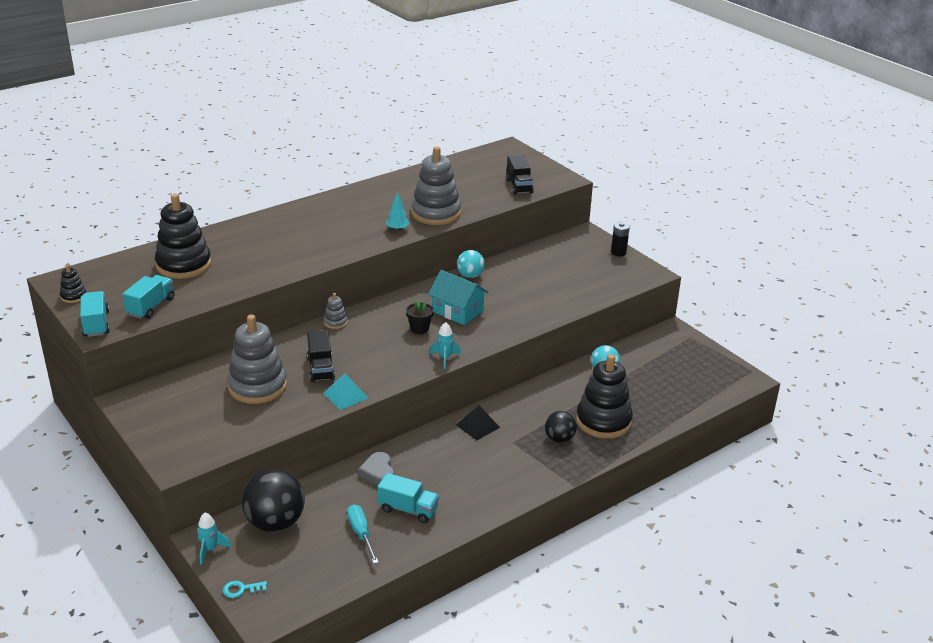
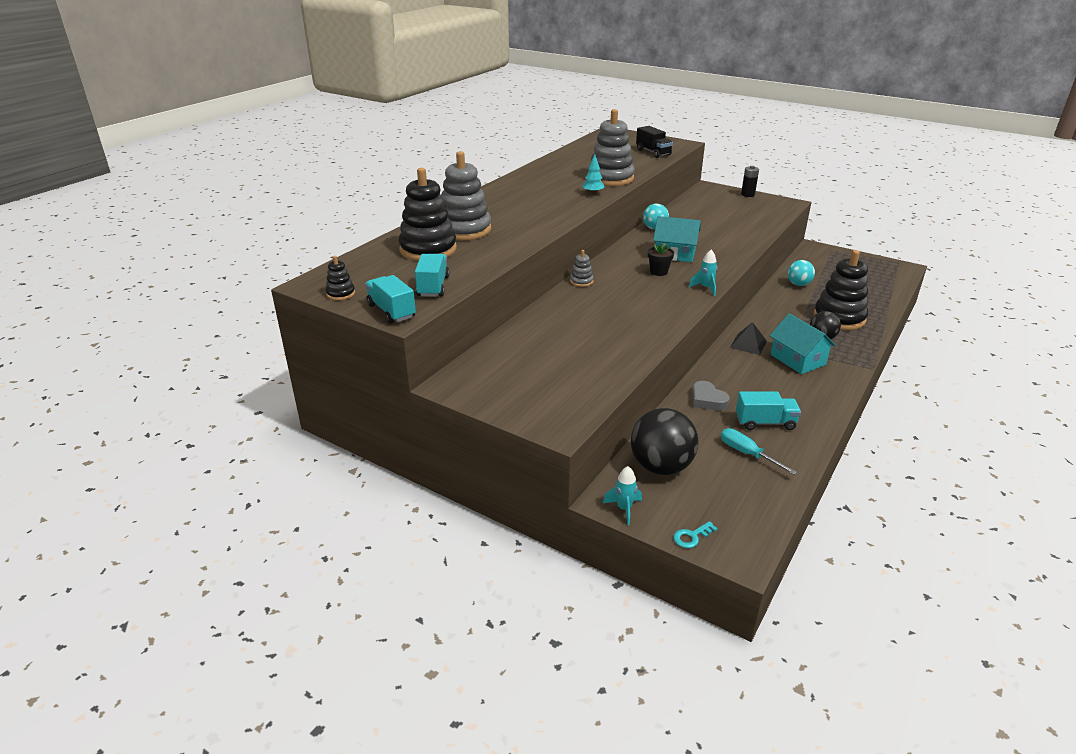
camera: 20 degrees left, 0 degrees up
(257, 386) = (567, 344): grey stacking toy -> grey stacking toy (464, 230)
(320, 368) = (609, 318): black truck -> none
(345, 395) = (655, 333): turquoise pyramid -> none
(508, 455) = (797, 360): none -> turquoise house

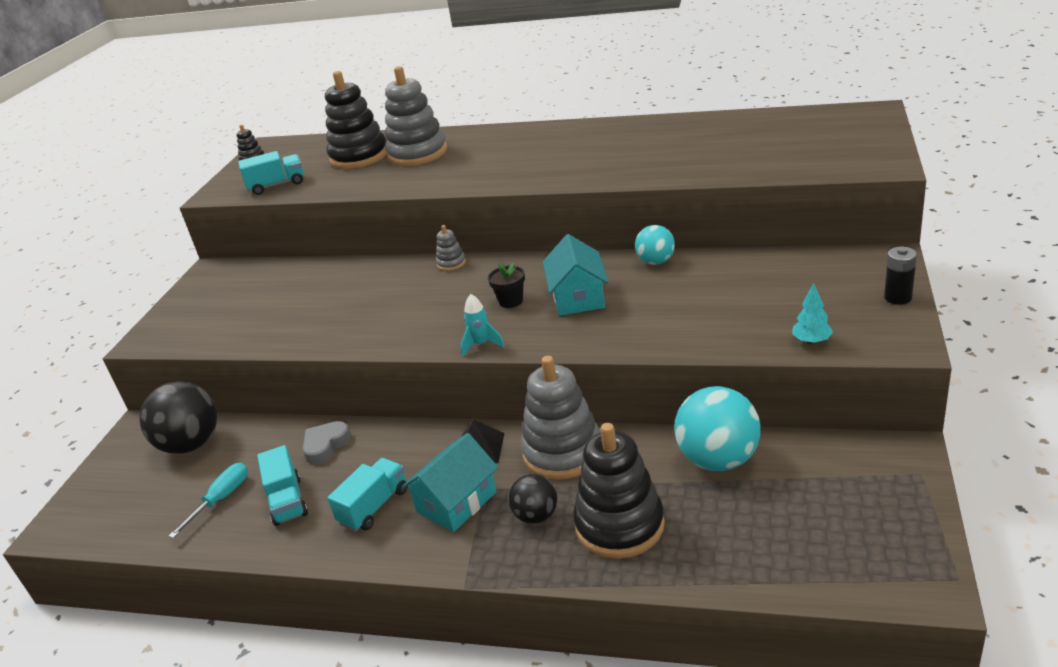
camera: 75 degrees right, 0 degrees up
(391, 311) = (224, 187): turquoise truck -> turquoise truck (374, 506)
(593, 193) = (584, 174): turquoise tree -> turquoise tree (811, 341)
(610, 178) = (653, 167): grey stacking toy -> grey stacking toy (562, 452)
(624, 509) = (124, 439): turquoise rocket -> none
(653, 152) = (807, 160): black truck -> none
(692, 537) = (83, 490): turquoise key -> none
(798, 284) = (718, 460): turquoise ball -> turquoise ball, size x1.76

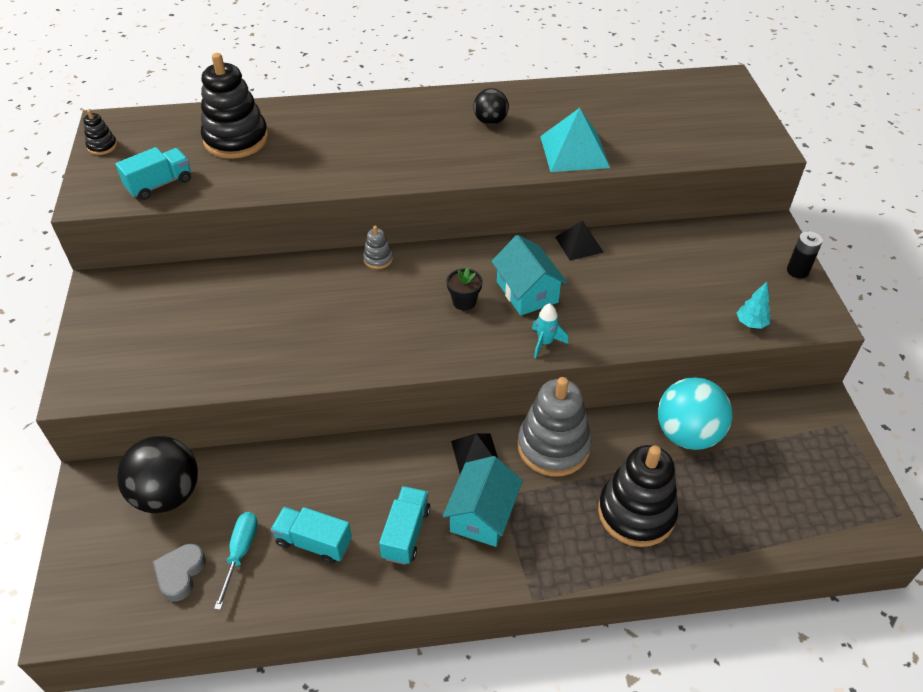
camera: 25 degrees left, 15 degrees up
(287, 501) = (314, 542): turquoise truck -> turquoise truck turned 150 degrees clockwise
(325, 445) = (319, 473): grey heart -> grey heart (180, 573)
(417, 153) = (304, 135): grey stacking toy -> none
(481, 344) = (462, 357): turquoise rocket -> turquoise rocket (545, 343)
(536, 516) = (561, 516): black ball -> black ball (490, 121)
(656, 262) = (579, 244): turquoise ball -> black pyramid
(663, 168) = (574, 151): none -> turquoise pyramid

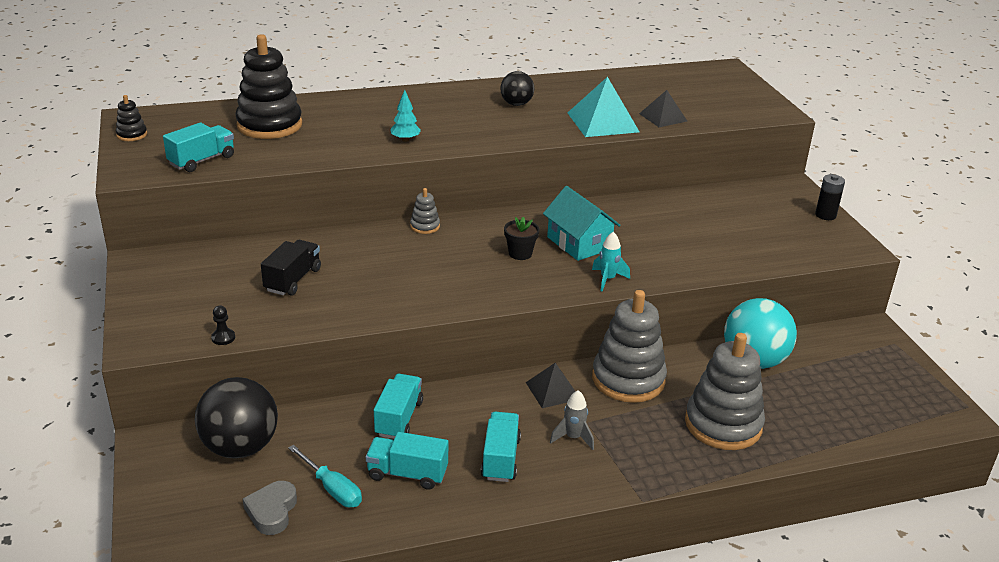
camera: 10 degrees left, 15 degrees down
(154, 389) = (223, 338): none -> black pawn
(235, 320) = (293, 280): none -> black truck
(240, 553) = (332, 489): turquoise screwdriver -> turquoise screwdriver turned 135 degrees clockwise
(320, 474) = (399, 418): none -> turquoise truck
(482, 514) = (573, 438): turquoise house -> grey rocket
(579, 244) = (618, 206): black pyramid -> black pyramid (663, 117)
(636, 513) = (723, 424): black stacking toy -> grey stacking toy
(751, 323) = (795, 254): turquoise tree -> turquoise tree (405, 140)

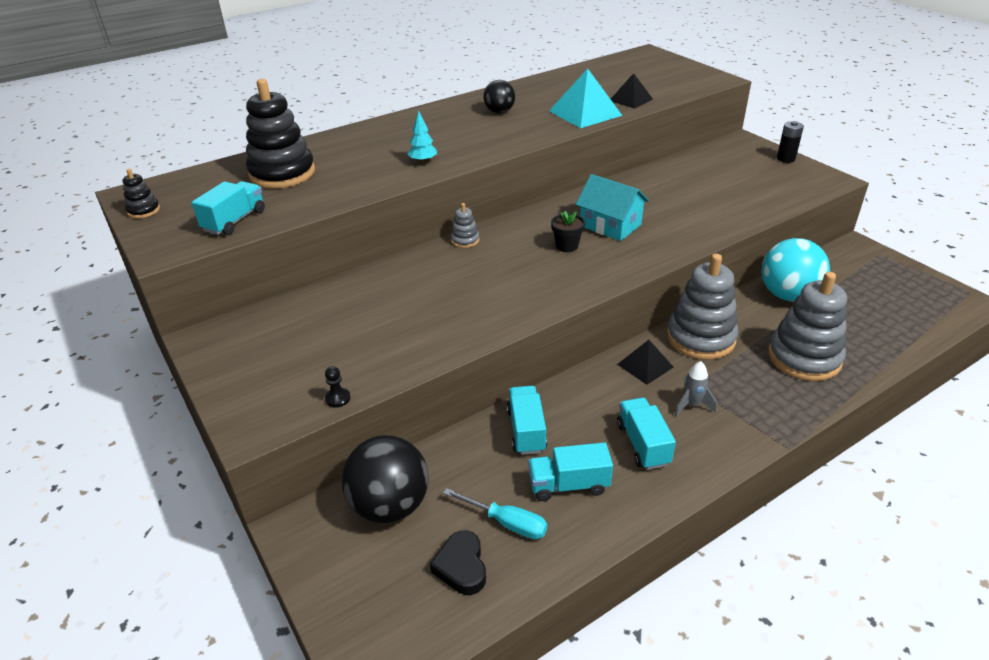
camera: 15 degrees left, 5 degrees up
(272, 511) = (461, 566): grey heart -> black heart
(293, 280) = (372, 321): black truck -> none
(608, 279) = (658, 252): turquoise rocket -> none

